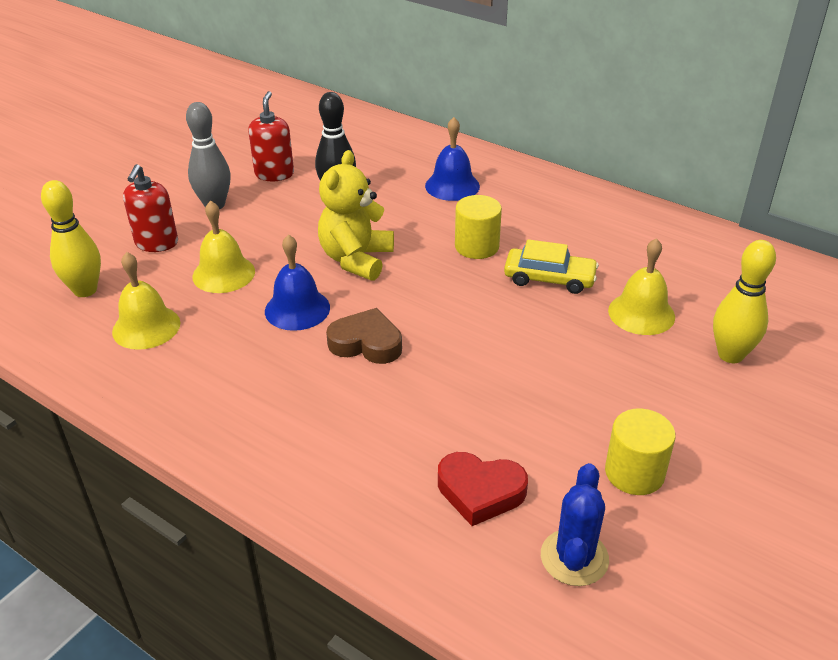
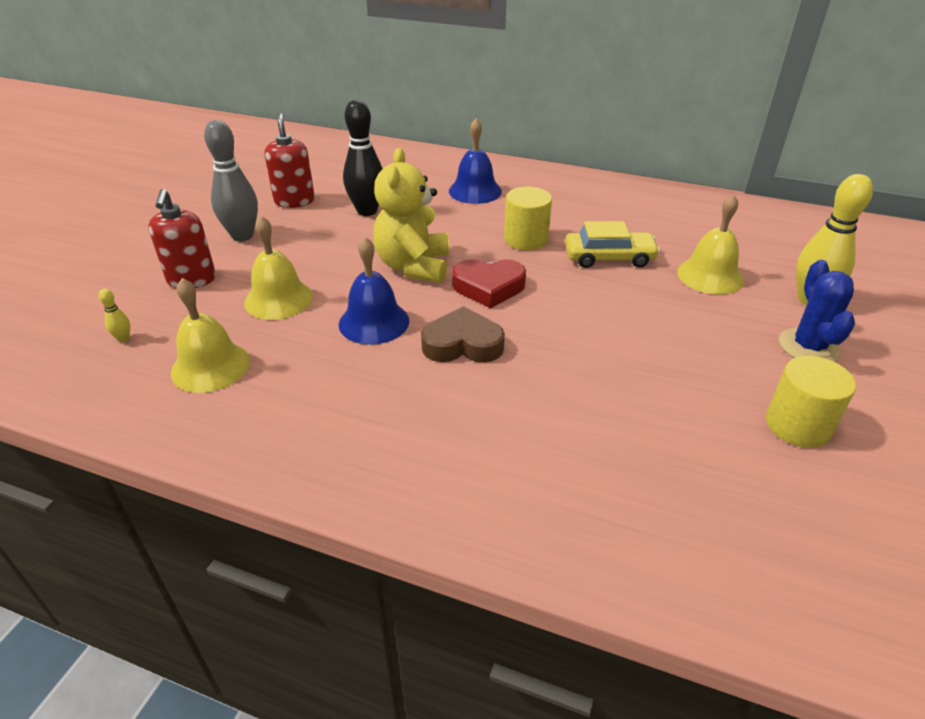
camera: 15 degrees left, 0 degrees up
(85, 290) = (123, 338): yellow bowling pin -> yellow bowling pin, size x0.42
(480, 492) = (660, 476): red heart -> red heart (488, 287)
(574, 557) = (796, 527): blue cactus -> blue cactus (808, 347)

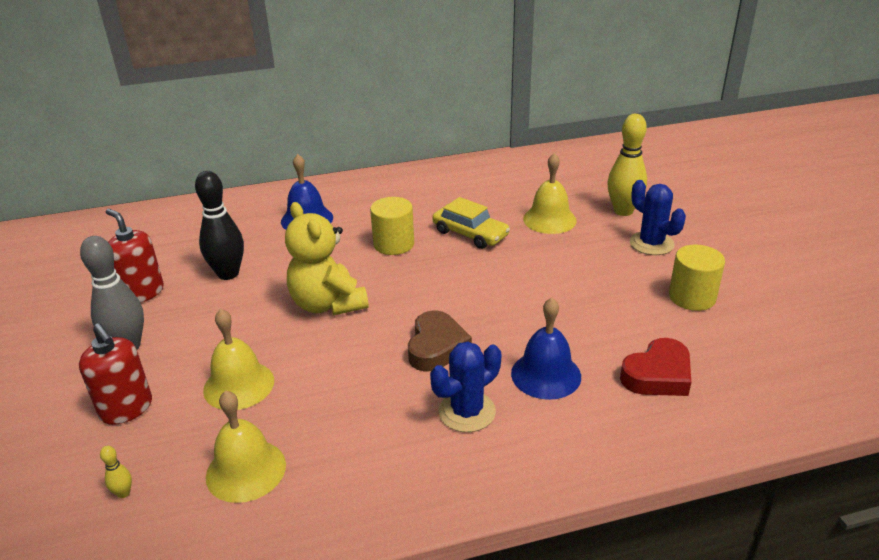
camera: 35 degrees left, 5 degrees down
(374, 322) = (347, 364): blue bell -> blue bell (546, 374)
(424, 414) = (467, 412): none -> blue cactus
(462, 344) = (436, 347): brown heart -> brown heart turned 135 degrees clockwise
(488, 287) = (407, 295): red heart -> red heart (658, 375)
(609, 257) = (470, 234): yellow car -> yellow car turned 75 degrees clockwise

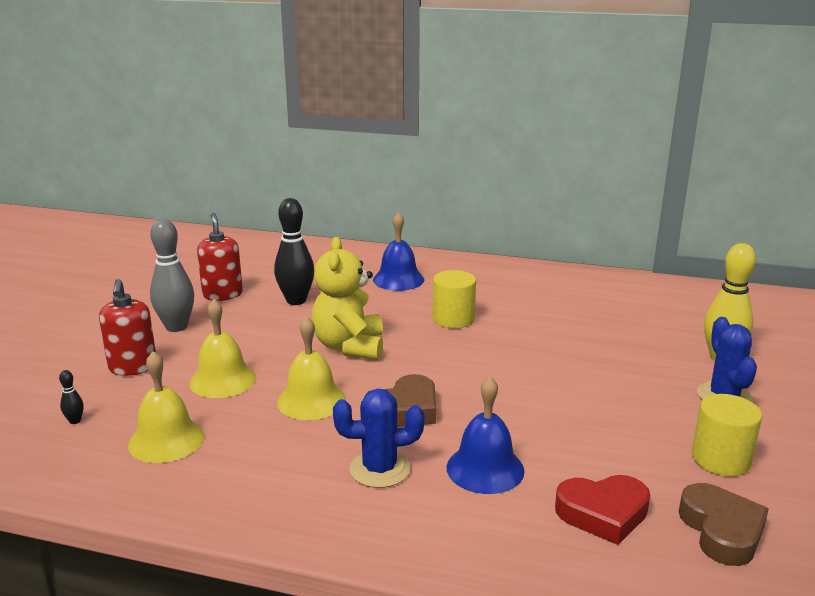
camera: 30 degrees right, 10 degrees down
(123, 493) = (75, 421): yellow bowling pin -> black bowling pin
(470, 234) = (534, 331): yellow car -> none
(549, 219) = (629, 342): yellow bell -> yellow bell (311, 400)
(738, 354) = (721, 530): none -> brown heart

